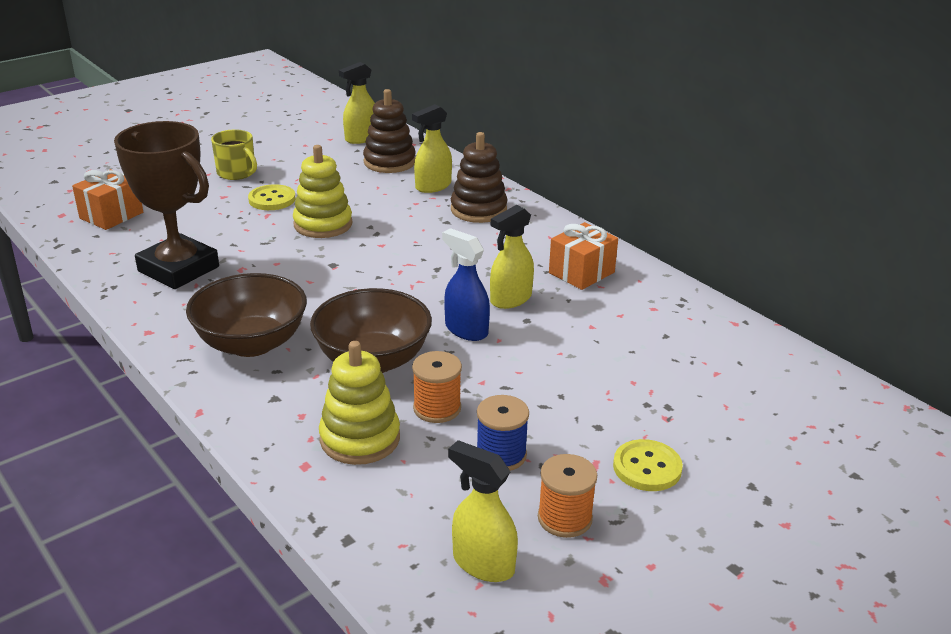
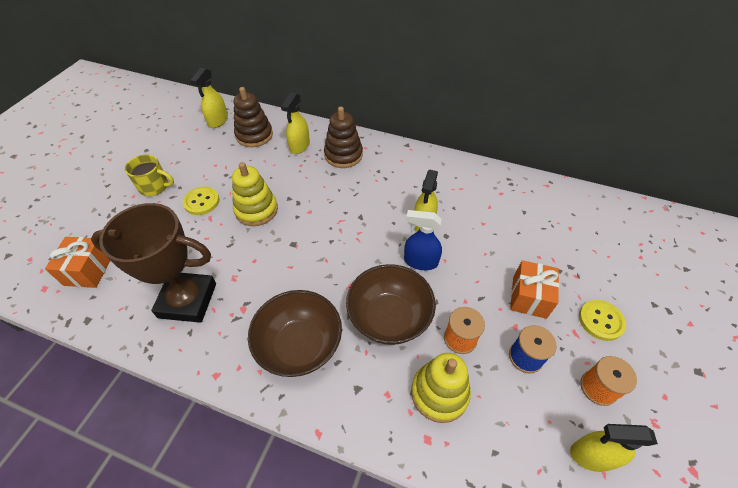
camera: 30 degrees left, 20 degrees up
(581, 272) = (442, 182): orange gift -> orange gift (529, 297)

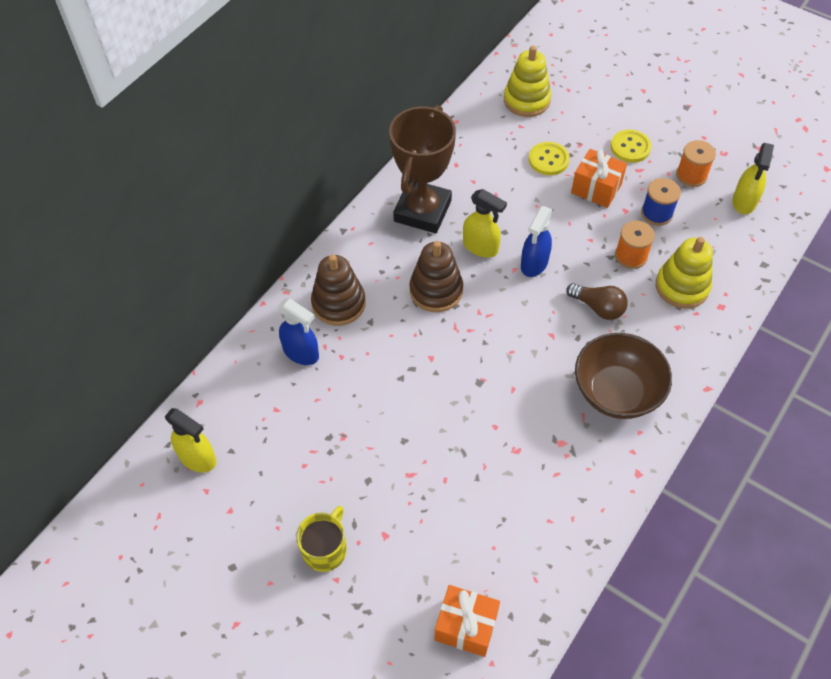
camera: 75 degrees left, 5 degrees up
(187, 300) = (538, 501): brown trophy -> brown trophy (422, 211)
(201, 202) = (376, 484): yellow button -> yellow button (548, 160)
(254, 135) = (255, 408): brown stacking toy -> brown stacking toy (436, 290)
(256, 210) = (411, 417): yellow stacking toy -> yellow stacking toy (526, 100)
(299, 146) = (301, 352): yellow spray bottle -> blue spray bottle
(389, 318) = (598, 307): brown bowl -> brown light bulb

